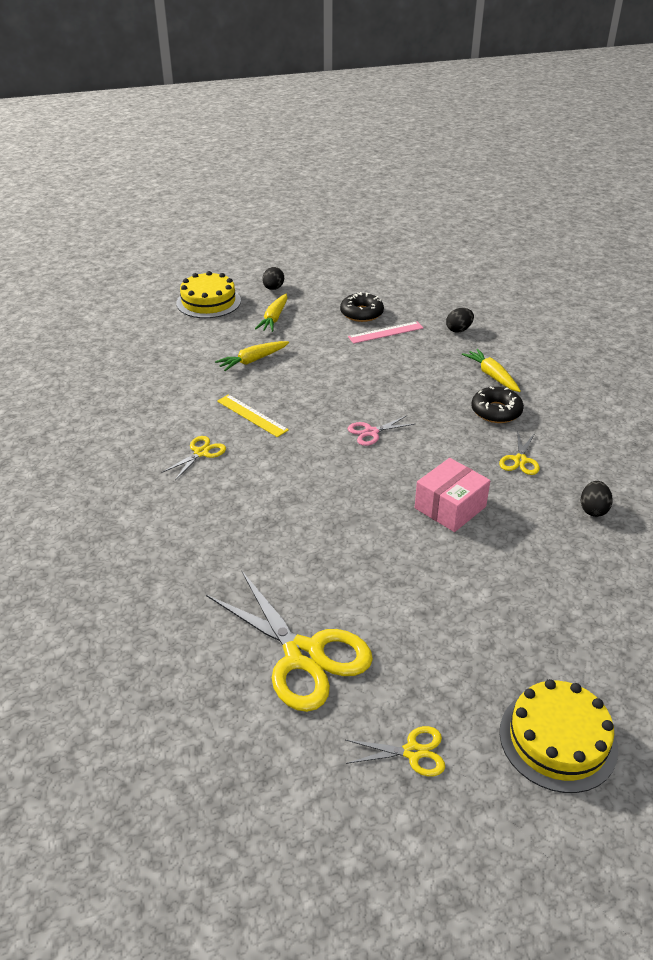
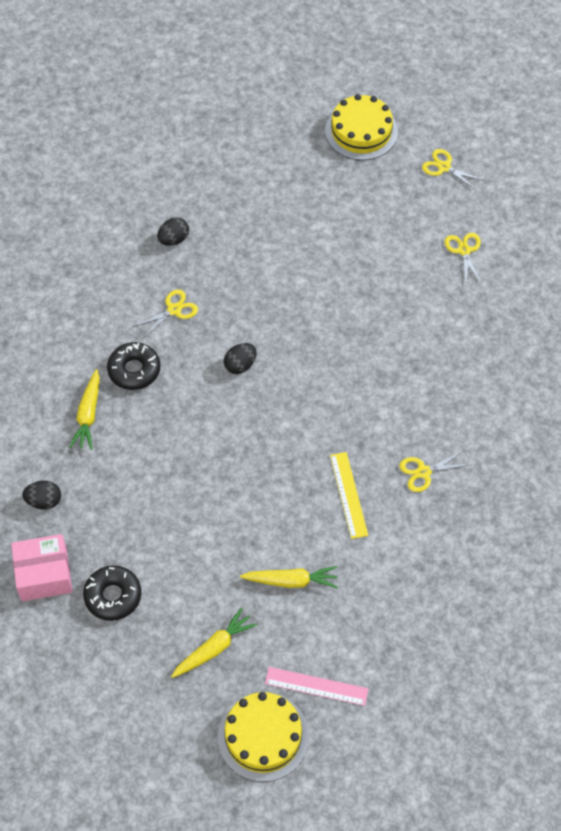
camera: 145 degrees left, 20 degrees up
(273, 288) = (167, 718): black egg -> black egg (240, 365)
(303, 655) = (464, 251): yellow scissors -> yellow scissors, size x0.47
(371, 432) = (262, 410): pink scissors -> none
(385, 332) = (120, 544): pink ruler -> pink ruler (316, 686)
(450, 507) = (272, 300): pink box -> pink box (44, 574)

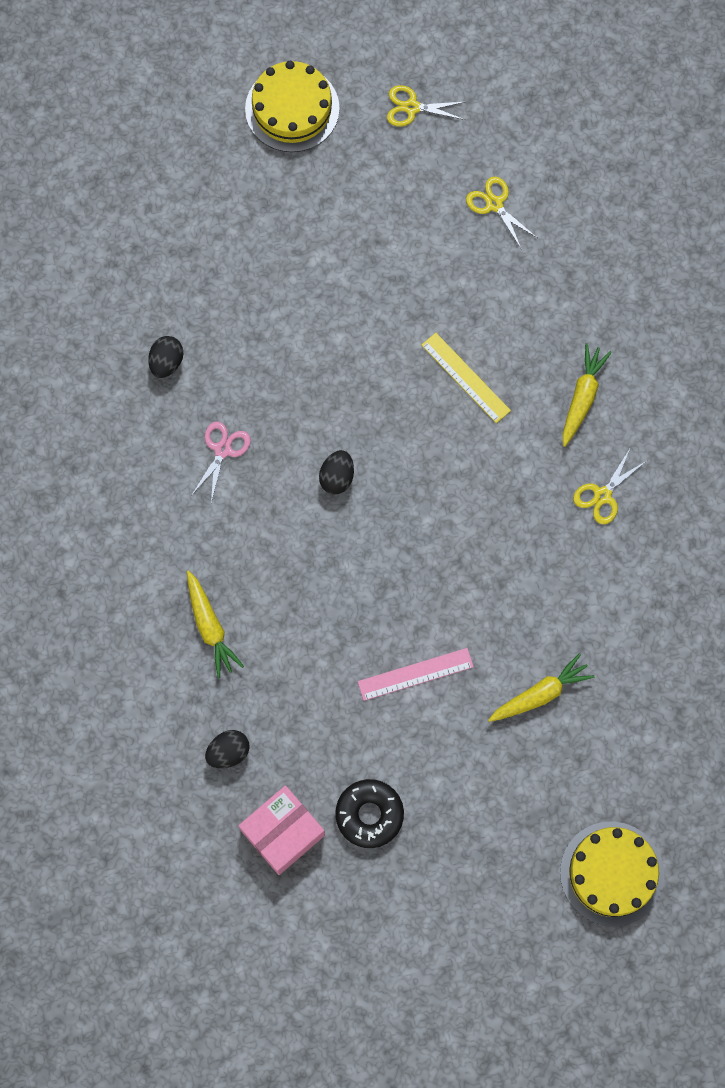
camera: 30 degrees left, 15 degrees up
(134, 370) = (226, 547): black donut -> none
(174, 310) = (222, 450): yellow scissors -> pink scissors
(214, 648) = (507, 810): yellow carrot -> yellow carrot (582, 397)
(316, 686) = (632, 791): pink ruler -> pink ruler (415, 674)
(349, 495) = (541, 565): yellow ruler -> yellow ruler (465, 377)

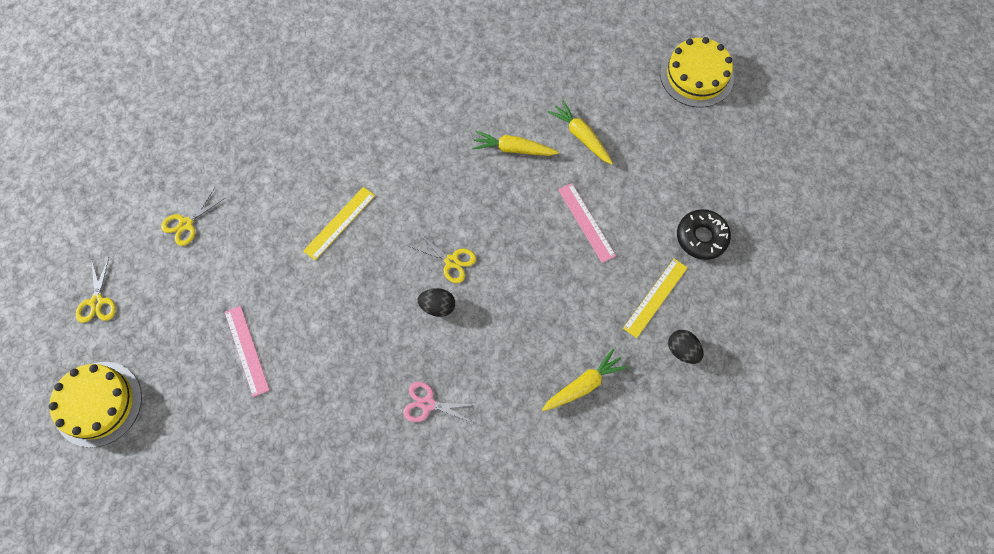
camera: 100 degrees left, 5 degrees down
(166, 362) = (353, 469): black egg -> none
(283, 833) = (733, 297): pink box -> none
(300, 736) = (655, 297): none -> yellow ruler
(323, 262) = (247, 350): none -> pink ruler
(582, 397) = (346, 139): yellow carrot -> yellow carrot (513, 149)
(603, 495) = (422, 115): yellow scissors -> yellow scissors (451, 261)

